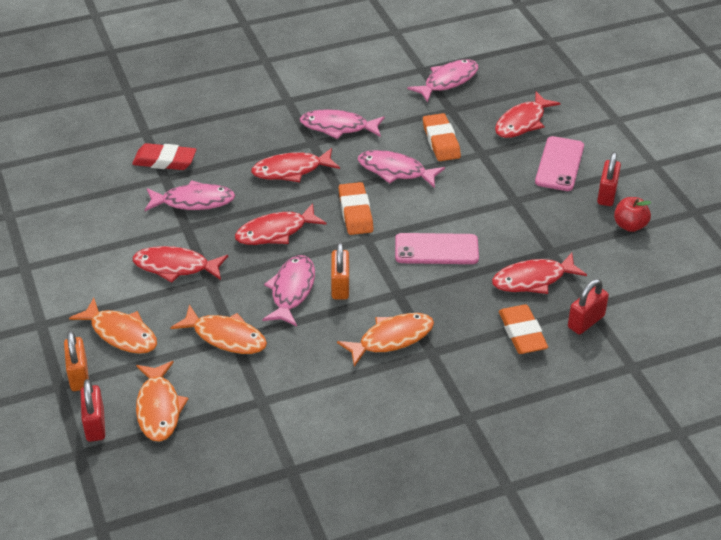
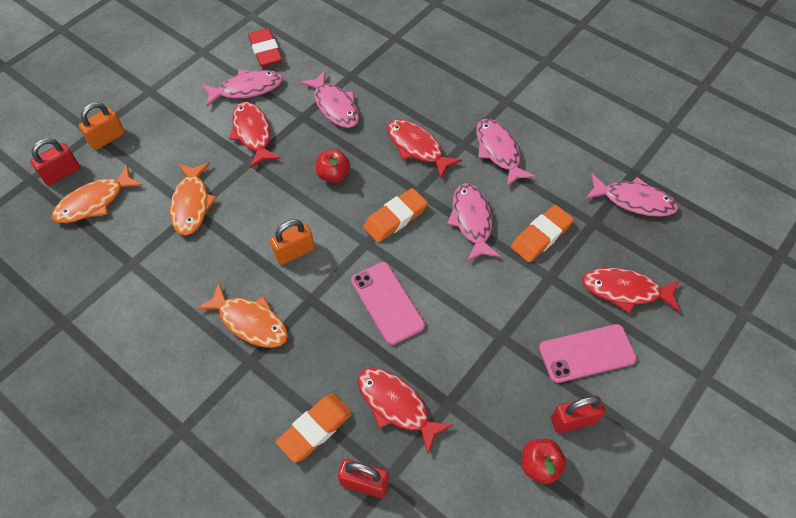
camera: 60 degrees right, 15 degrees up
(121, 333) = (162, 139): orange fish -> none
(165, 161) = (370, 65): red eraser -> red eraser (265, 51)
(275, 232) = (333, 175): red fish -> red apple
(292, 291) = (269, 221): pink fish -> pink fish (247, 89)

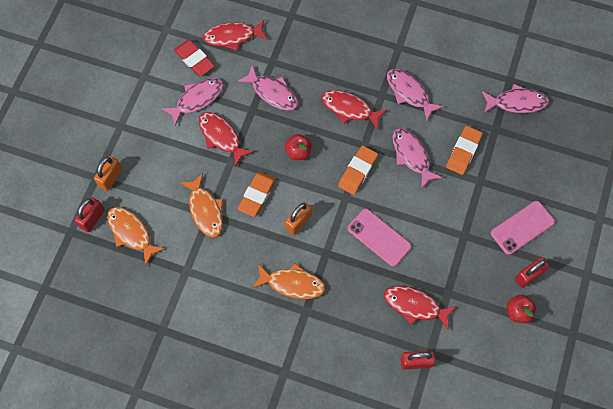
camera: 20 degrees left, 10 degrees up
(94, 202) = (131, 233): orange fish -> orange fish turned 105 degrees clockwise
(315, 429) = (370, 340): orange eraser -> orange eraser (257, 195)
(625, 291) = (532, 174): red fish -> red fish (232, 37)

